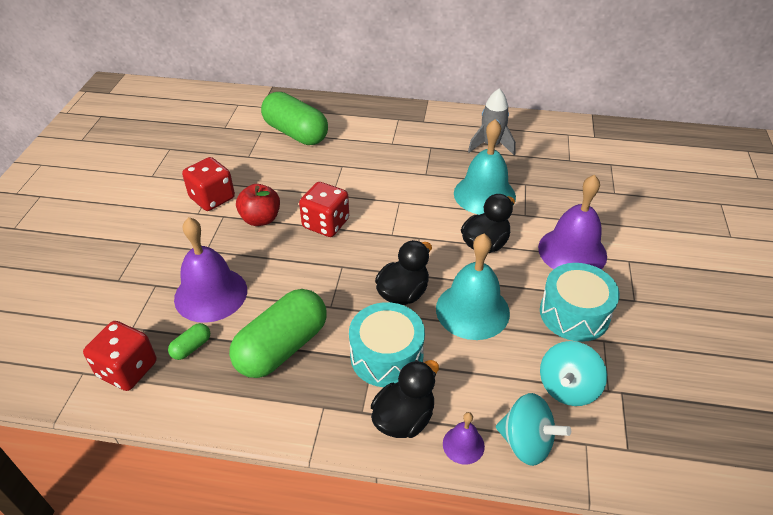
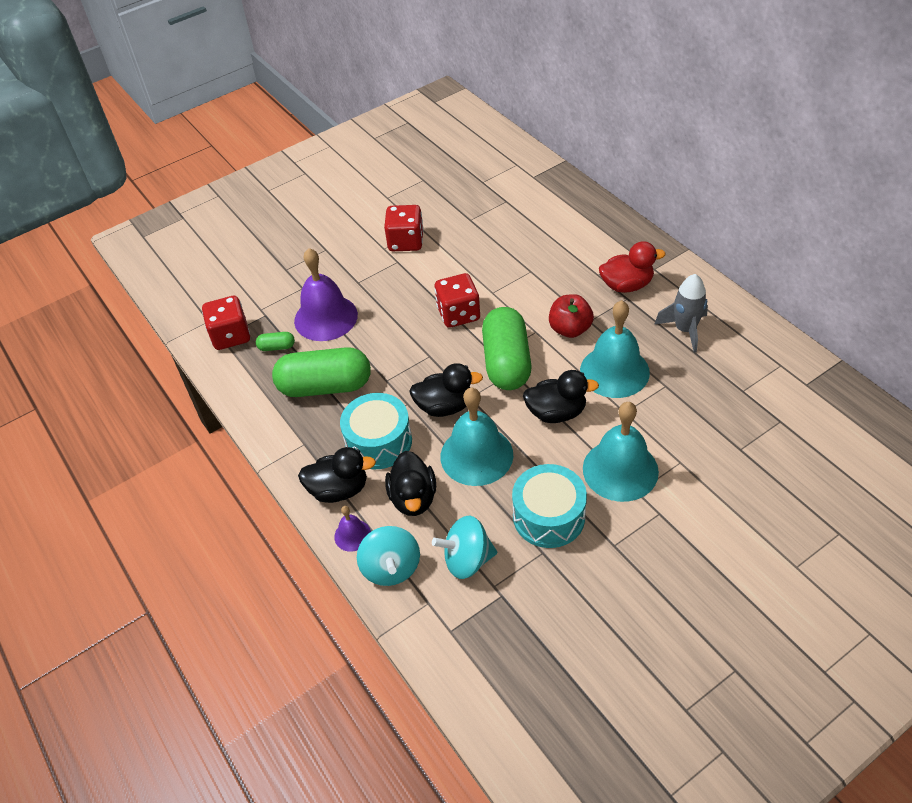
camera: 50 degrees right, 5 degrees up
(260, 219) = (418, 280): red apple -> red apple (570, 329)
(296, 133) = (530, 218): green capsule -> green capsule (506, 362)
(420, 139) = (626, 285): none -> red duck
(470, 376) = (413, 498): none -> black duck
(572, 251) = (620, 470): purple bell -> turquoise bell

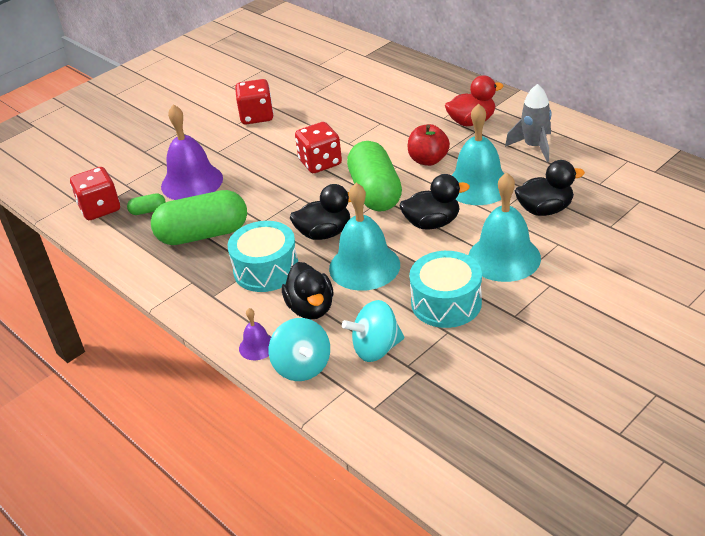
camera: 10 degrees left, 10 degrees down
(339, 489) = (235, 312): black duck -> black duck (545, 210)

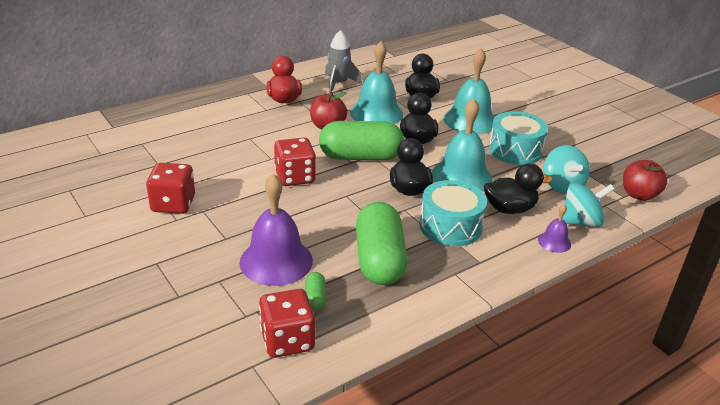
camera: 85 degrees left, 5 degrees down
(382, 423) = (639, 195): none -> red apple

